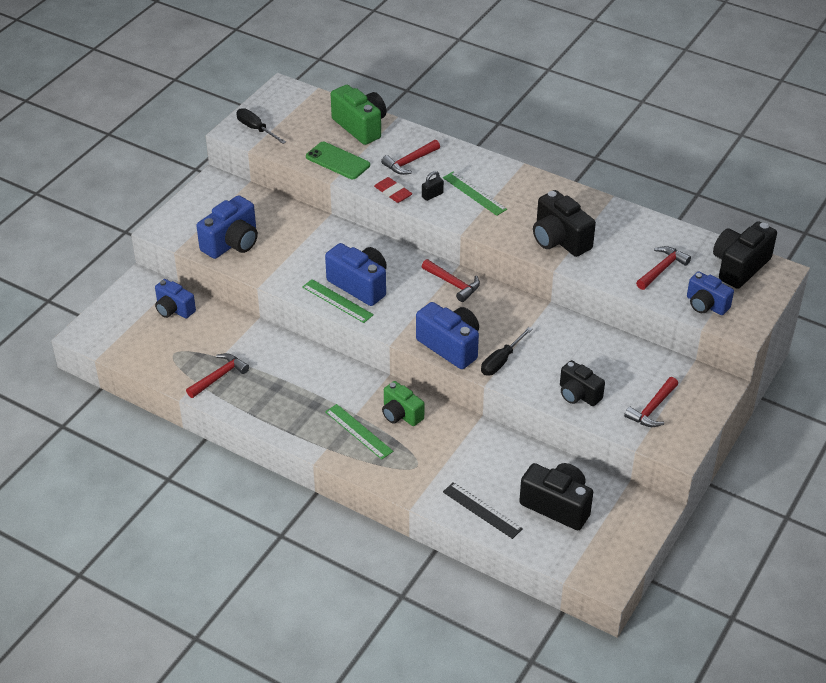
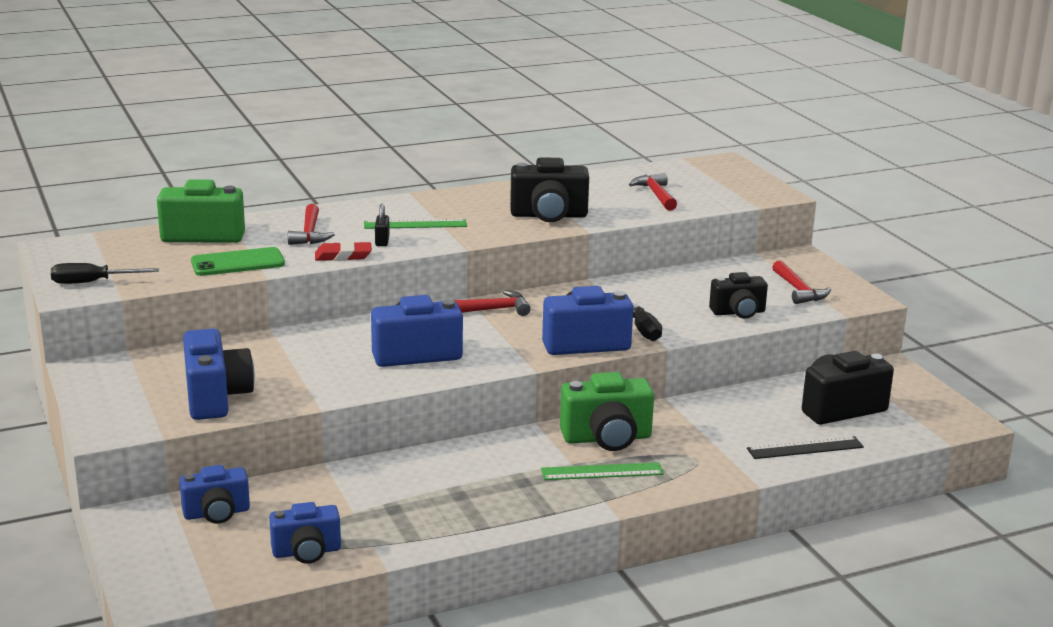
camera: 55 degrees left, 20 degrees down
(219, 376) = (387, 526): red hammer -> none
(337, 301) = (421, 374): green ruler -> none
(401, 414) = (607, 438): green camera -> green camera, size x1.51
(706, 305) = (729, 196): blue camera -> blue camera (306, 552)
(739, 266) = (697, 170): black camera -> none

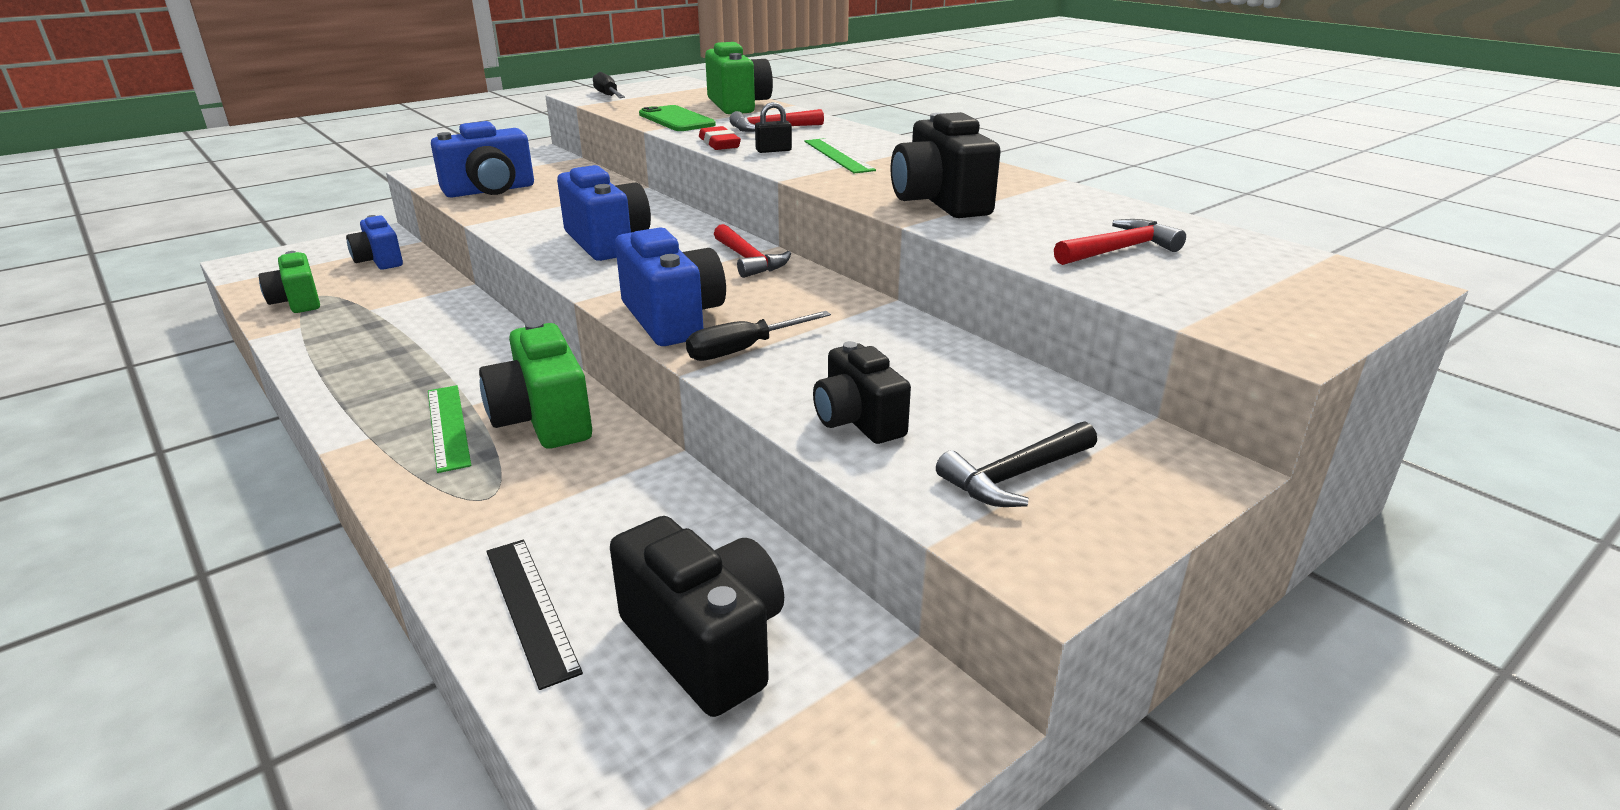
camera: 75 degrees right, 5 degrees up
(306, 552) = (297, 302): blue camera -> green camera
(799, 290) = (1015, 476): red hammer -> black hammer

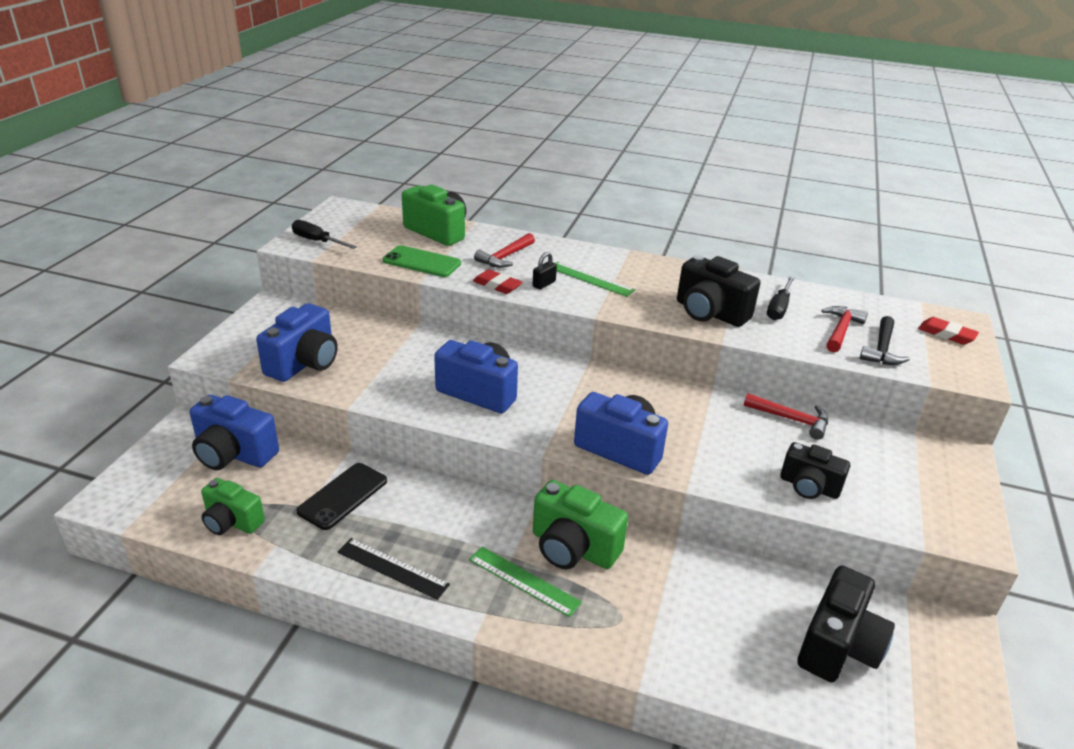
camera: 35 degrees left, 5 degrees up
(379, 261) = (233, 454): blue camera -> blue camera, size x1.51
(409, 312) = (343, 496): none -> black phone
(530, 608) = (741, 672): black ruler -> black ruler (392, 568)
(705, 644) = (838, 646): black camera -> black camera turned 105 degrees clockwise
(744, 350) = (692, 458): black screwdriver -> black screwdriver (779, 308)
(749, 260) = (592, 379): red hammer -> red hammer (791, 419)
(1015, 476) = (908, 492): black hammer -> black hammer (881, 349)
(1322, 290) = (946, 334): none -> red eraser

